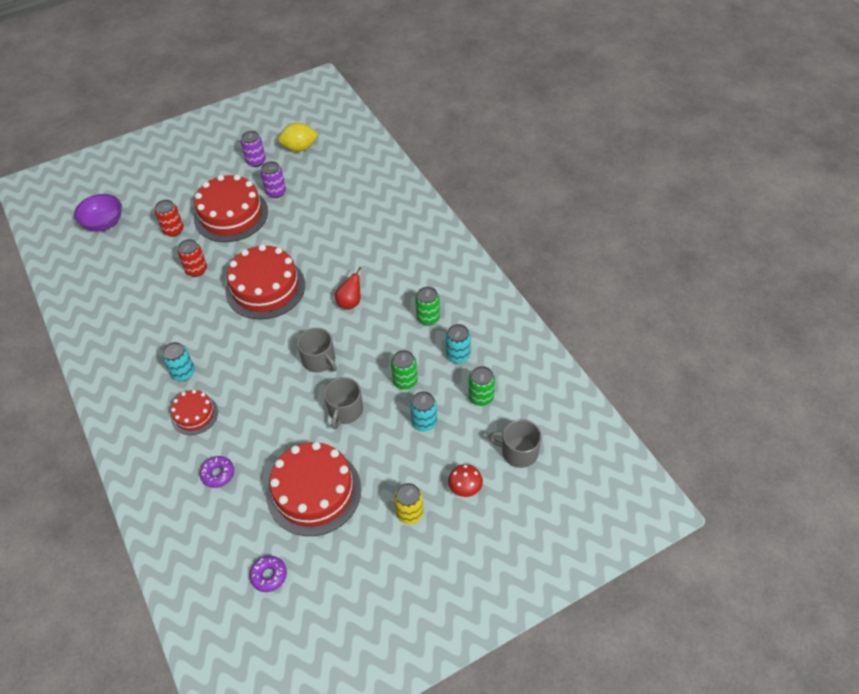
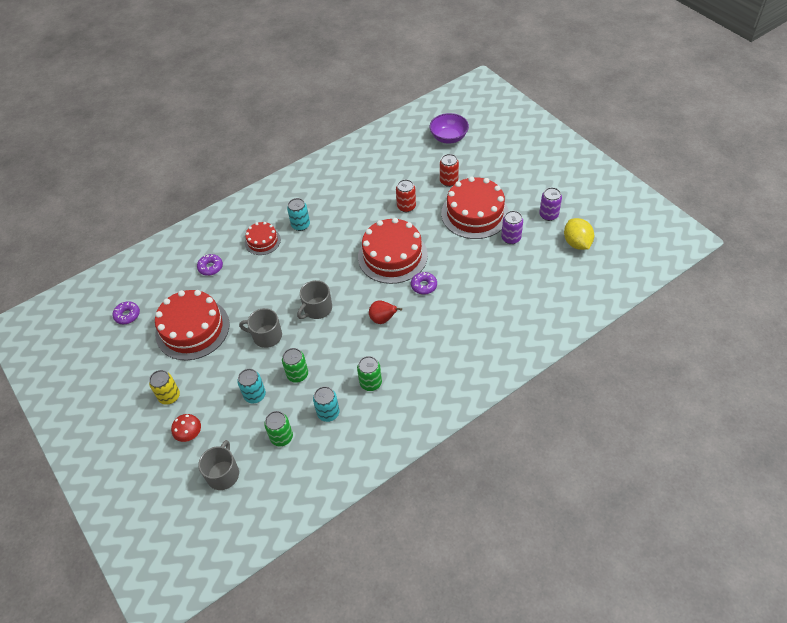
camera: 85 degrees right, 0 degrees up
(316, 265) = (424, 286): none -> purple donut

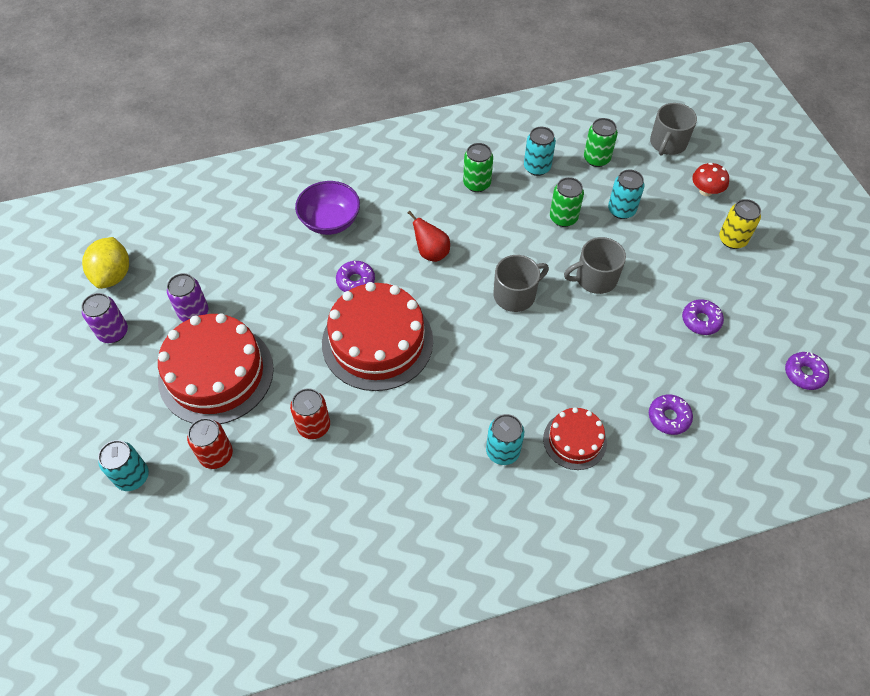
camera: 165 degrees left, 5 degrees up
(192, 329) = (701, 320): red cake -> purple donut
(266, 336) = (595, 278): grey mug -> grey mug turned 135 degrees clockwise
(449, 138) = (153, 565): purple bowl -> purple bowl (330, 221)
(483, 162) = (132, 476): none -> turquoise can

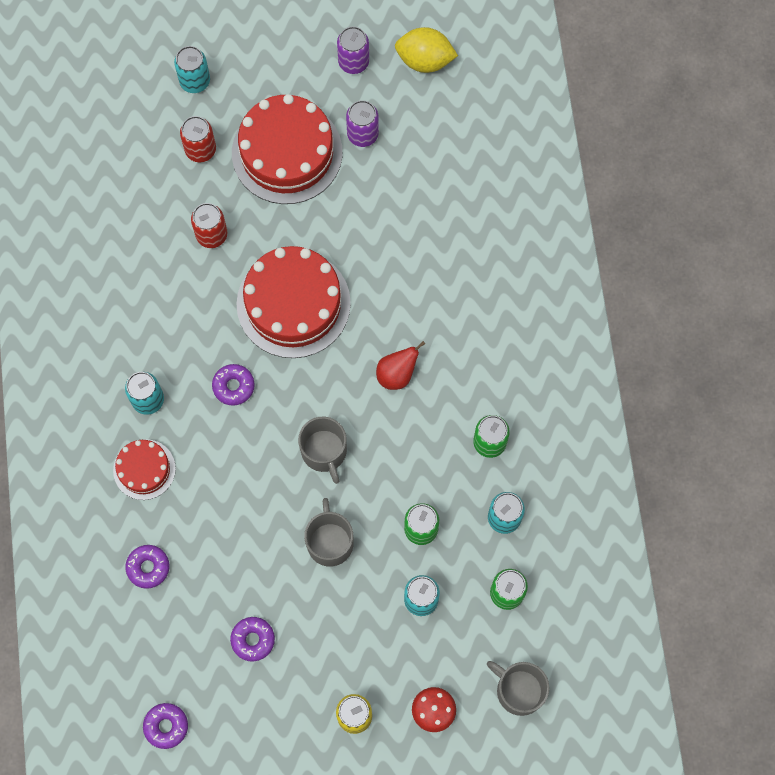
camera: 100 degrees right, 15 degrees up
(330, 221) = (460, 275): purple bowl -> none
(355, 281) = (373, 292): purple donut -> purple donut (233, 386)

